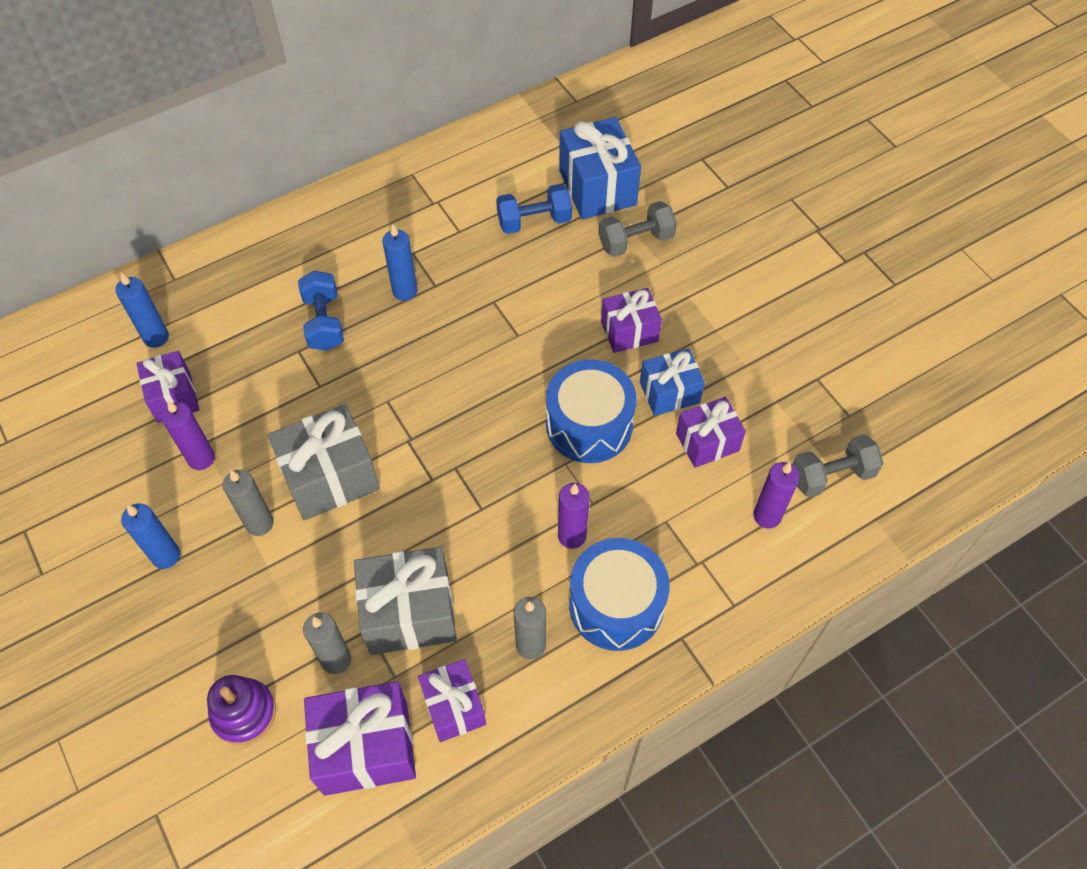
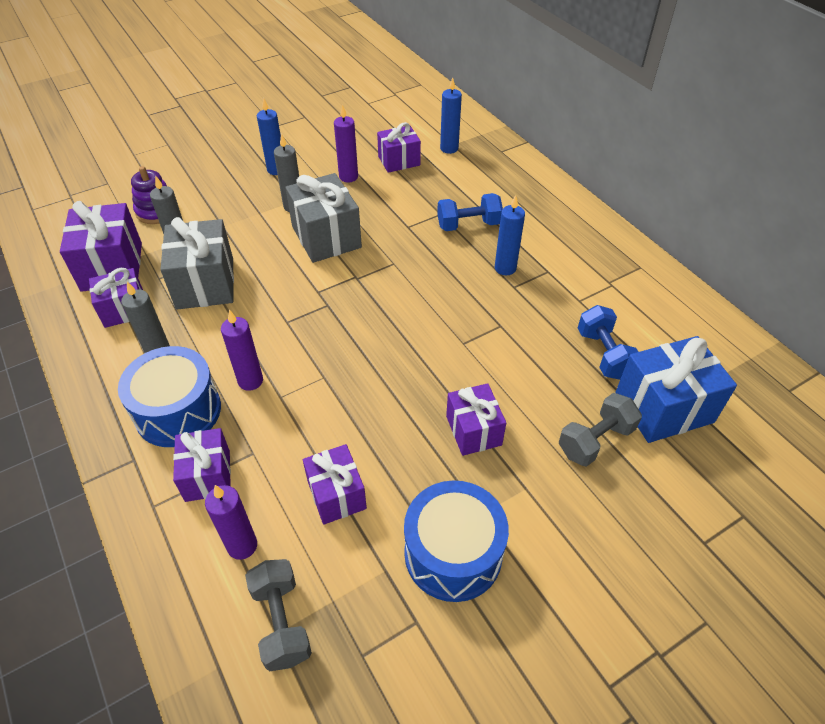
camera: 90 degrees right, 10 degrees down
(589, 425) = (363, 395): blue drum -> blue drum (453, 553)
(635, 241) = (595, 440): grey dumbbell -> grey dumbbell turned 75 degrees clockwise
(669, 392) = (398, 463): blue gift -> none
(695, 559) = (207, 475): none -> purple gift

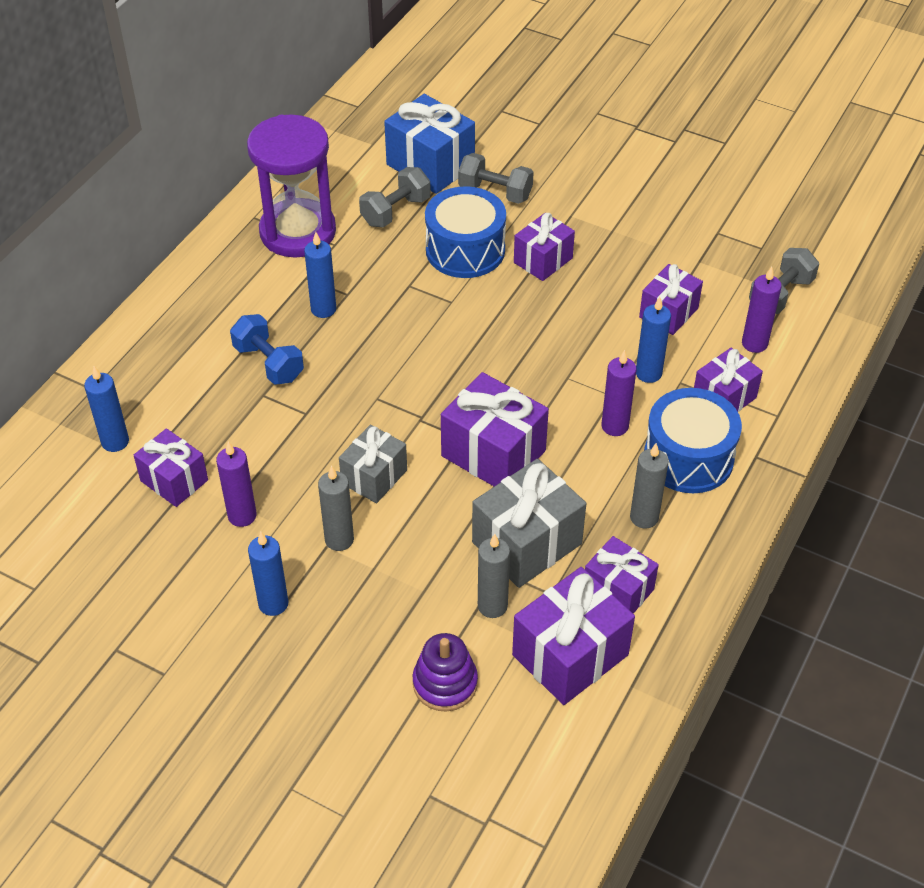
camera: 120 degrees left, 0 degrees up
(281, 435) = (648, 373): none -> blue candle
(291, 300) = (493, 453): none -> purple gift
(326, 237) = (374, 477): grey gift -> grey gift, size x0.64
(453, 553) = (655, 233): blue drum -> blue drum (465, 250)
(604, 354) = (395, 211): blue dumbbell -> grey dumbbell
(607, 285) = (298, 232): none -> purple hourglass

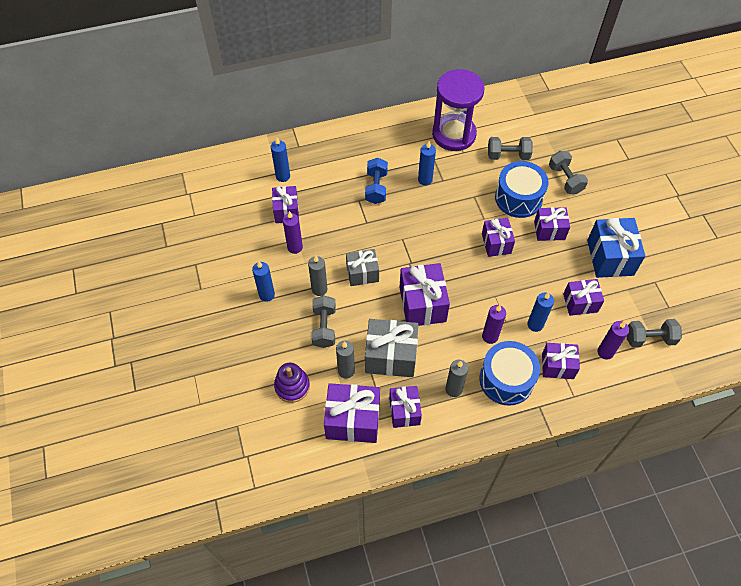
camera: 45 degrees right, 10 degrees up
(401, 579) = (324, 327): none -> grey dumbbell
(430, 165) = (549, 143): blue gift -> blue gift (610, 257)
(499, 319) = (496, 243): none -> purple gift

